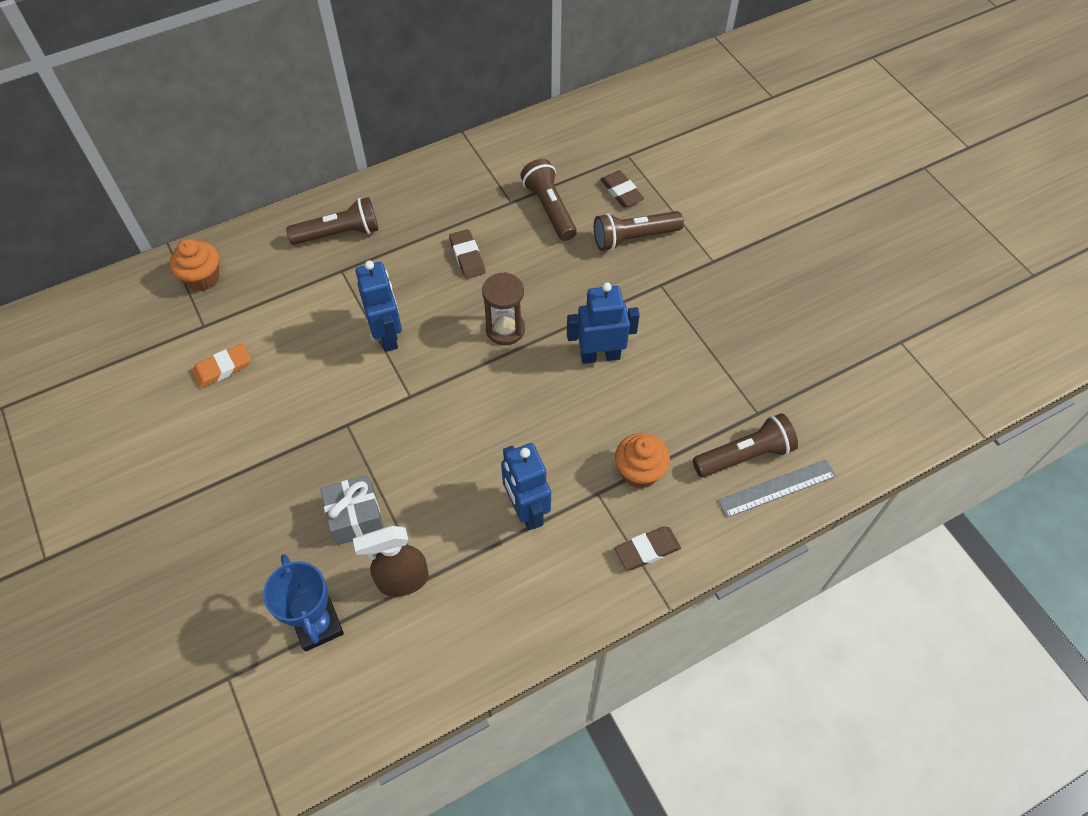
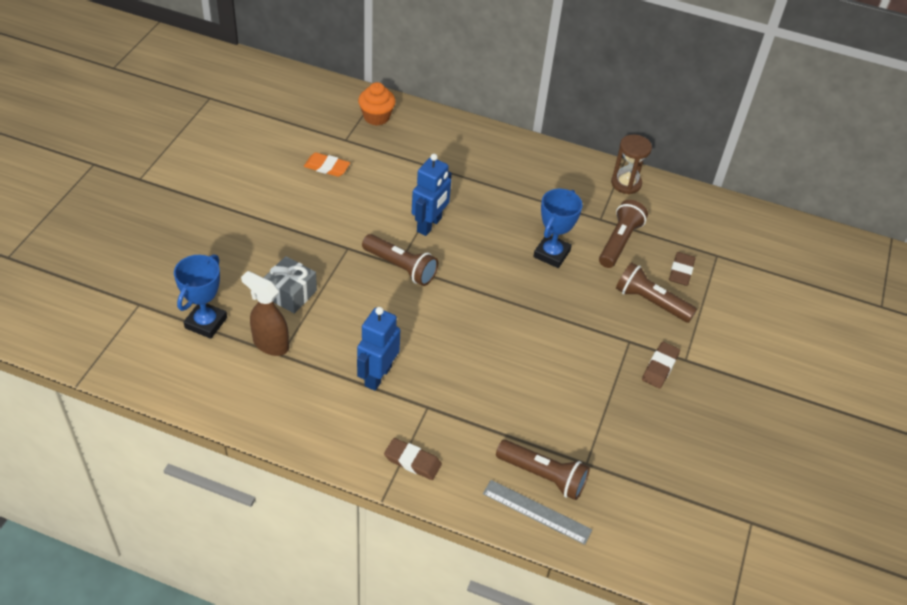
camera: 45 degrees right, 10 degrees down
(339, 234) = (476, 154): brown flashlight -> brown flashlight (400, 267)
(467, 256) = (531, 225): brown eraser -> brown eraser (660, 367)
(505, 329) = (498, 279): brown hourglass -> brown hourglass (626, 183)
(515, 267) = (551, 254): none -> blue trophy
(600, 355) = (534, 343): blue robot -> none
(639, 472) = (467, 420): orange cupcake -> none

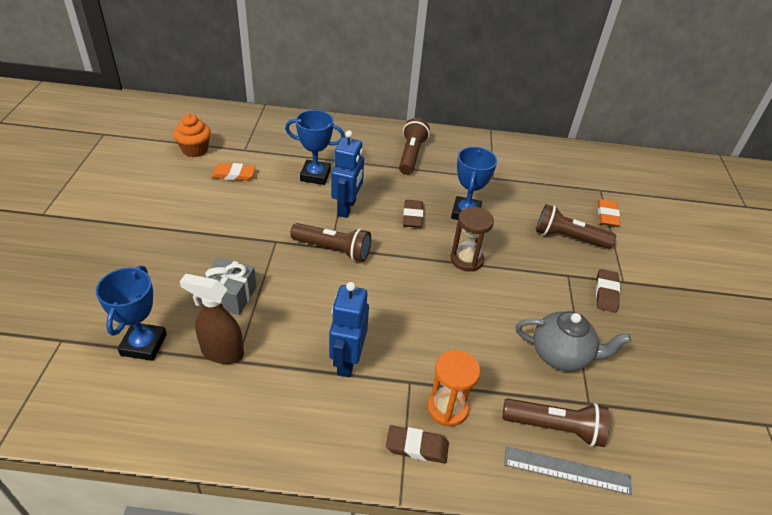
camera: 15 degrees left, 5 degrees down
(376, 117) = (267, 128): orange cupcake -> orange cupcake (195, 150)
(409, 182) = (315, 175): none -> blue trophy
(452, 437) = (447, 408): none -> orange hourglass
(581, 416) = (561, 355): none -> grey teapot
(619, 242) = (518, 193): brown flashlight -> brown flashlight (411, 155)
(626, 183) = (500, 147): brown hourglass -> brown hourglass (466, 260)
(681, 271) = (579, 207): brown eraser -> brown eraser (412, 216)
(708, 286) = (607, 215): none -> orange eraser

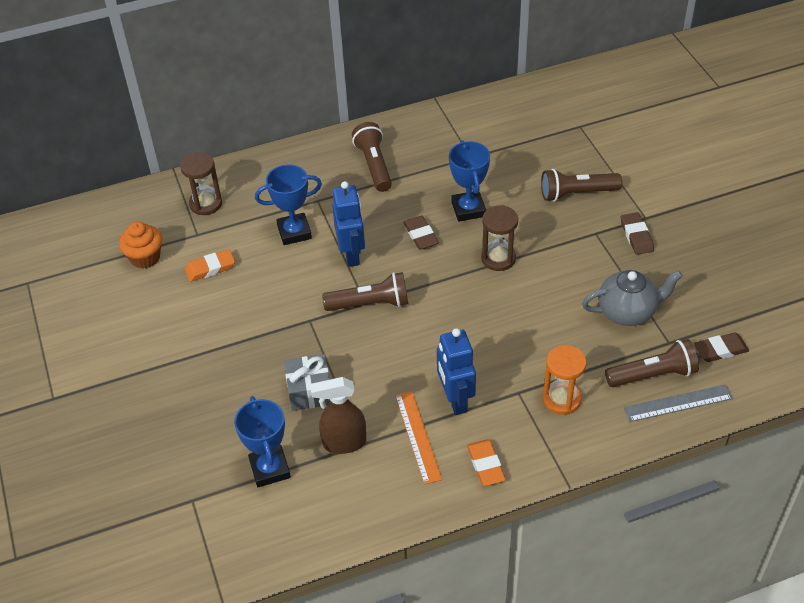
camera: 20 degrees left, 5 degrees up
(267, 133) = (206, 204): none -> brown hourglass
(289, 378) = (417, 436): none -> orange ruler
(417, 447) = (556, 440): brown eraser -> brown eraser (720, 350)
(607, 215) = (599, 153): orange eraser -> orange eraser (486, 465)

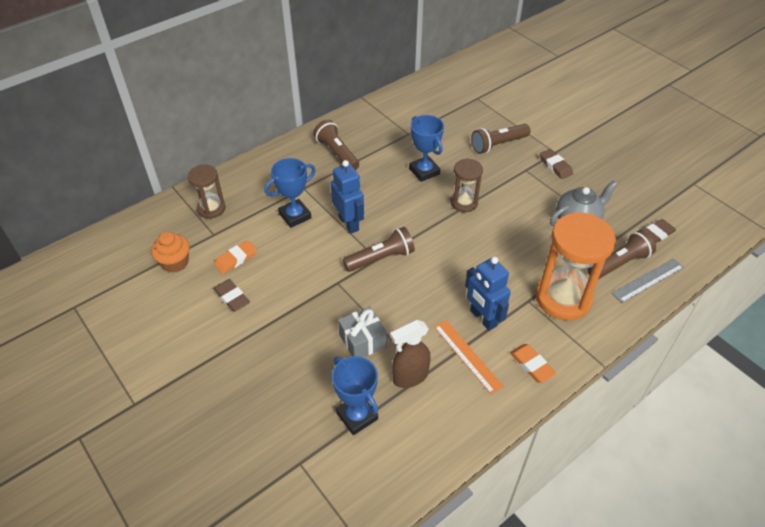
camera: 20 degrees left, 0 degrees up
(420, 235) = (397, 198): brown eraser -> brown eraser (232, 297)
(561, 399) = (563, 298): orange hourglass -> orange hourglass, size x1.80

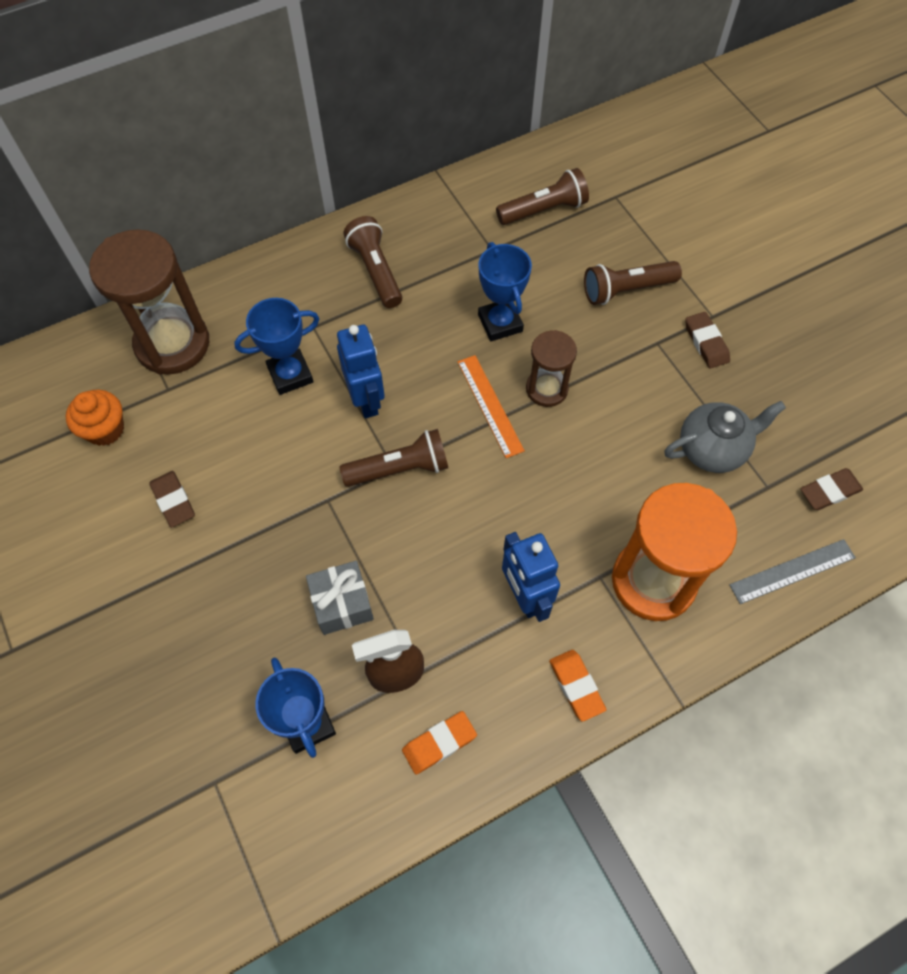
camera: 10 degrees right, 15 degrees up
(211, 209) = (172, 344): brown hourglass -> brown hourglass, size x1.80
(236, 259) = (191, 437): orange eraser -> orange eraser (439, 743)
(467, 356) = (486, 654): orange ruler -> orange ruler (490, 405)
(619, 263) = (756, 535): brown flashlight -> brown flashlight (544, 210)

